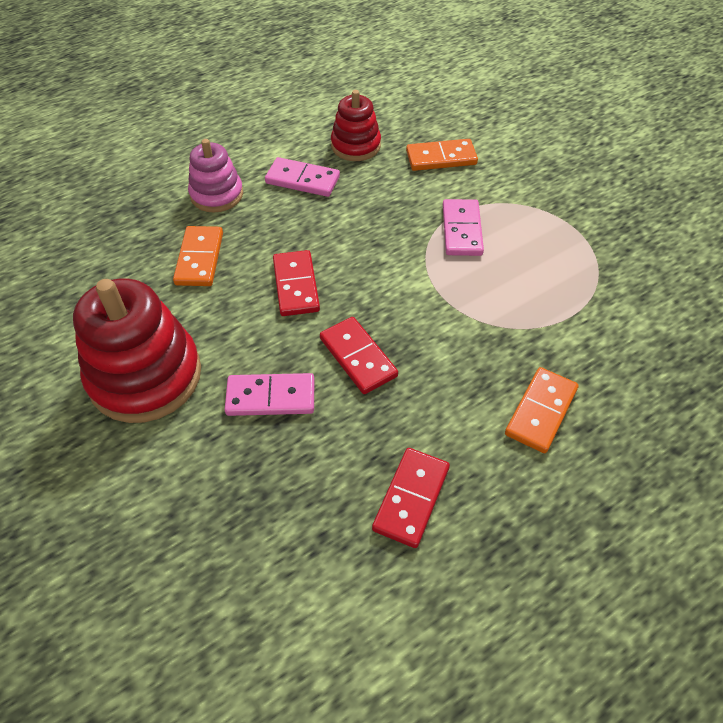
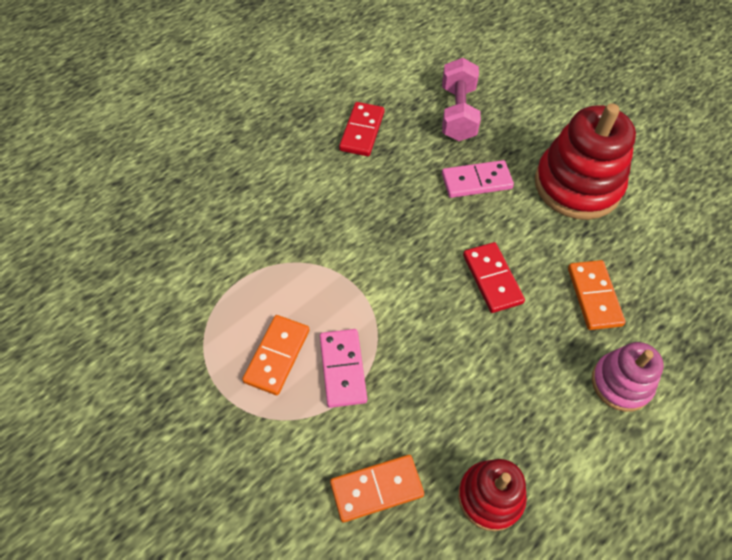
camera: 170 degrees right, 5 degrees up
(256, 513) = (458, 113): none -> pink dumbbell
(302, 180) = (535, 421): pink domino -> none
(358, 357) = (419, 219): red domino -> none
(540, 411) = (272, 195): orange domino -> orange domino (277, 356)

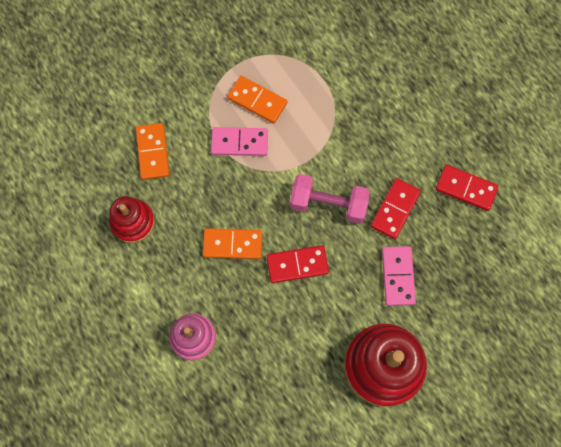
camera: 100 degrees right, 15 degrees up
(400, 190) = (395, 209): none -> red domino
(458, 113) = (481, 278): pink dumbbell -> pink dumbbell (328, 204)
(594, 296) = (269, 342): orange domino -> orange domino (232, 244)

